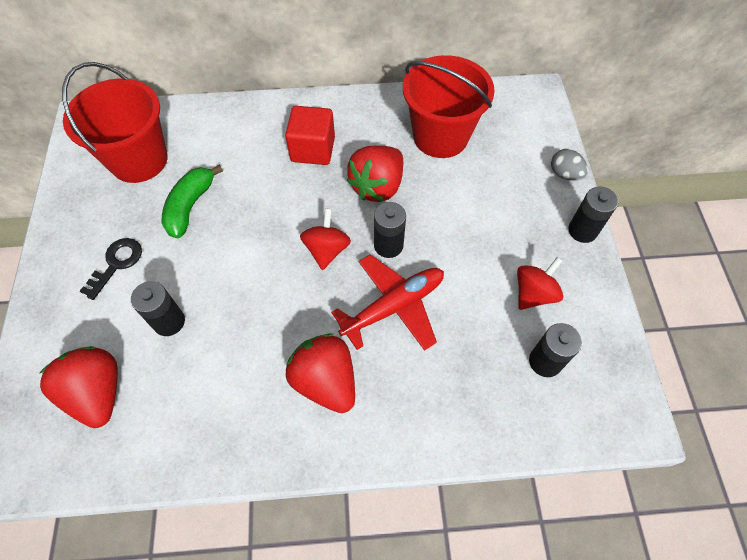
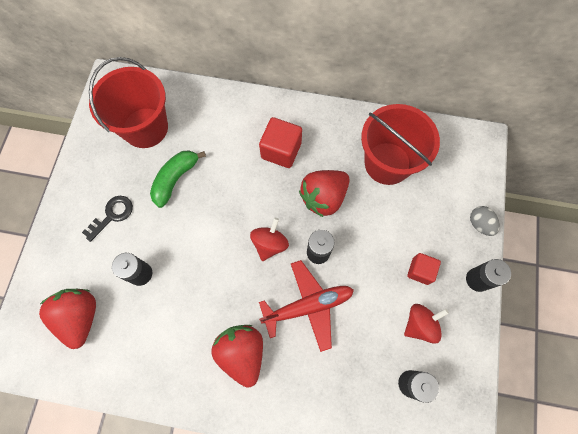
camera: 15 degrees right, 10 degrees up
(514, 237) = (420, 271): none -> red cube

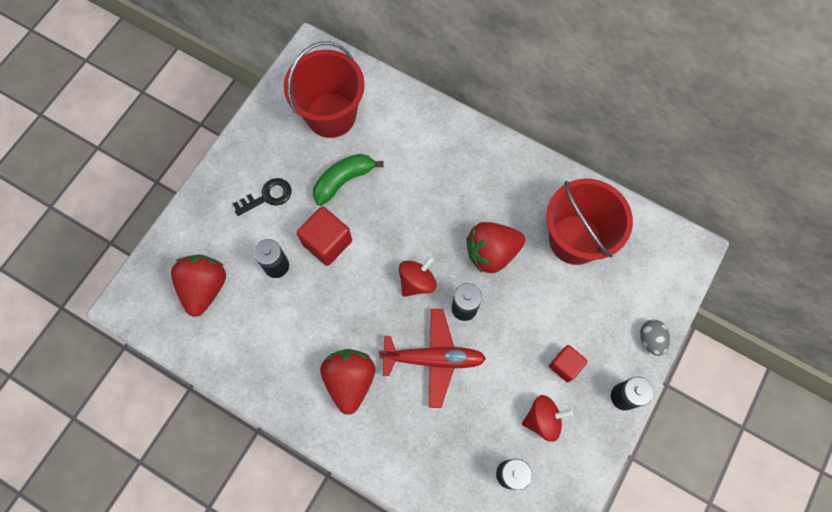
camera: 20 degrees right, 0 degrees up
(281, 150) = (465, 187): red cube -> red cube (327, 242)

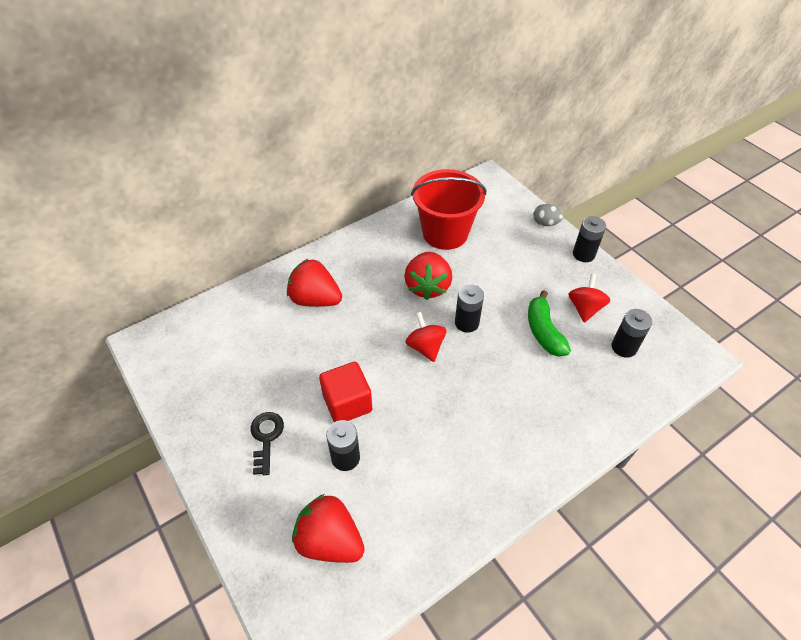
camera: 65 degrees left, 20 degrees down
(331, 115) = (220, 351): red bucket -> none
(343, 181) = (294, 366): green banana -> green banana (543, 331)
(350, 381) = (495, 436): red strawberry -> red strawberry (315, 299)
(434, 358) = (502, 361): red plane -> none
(565, 365) = (545, 278): red cube -> none

